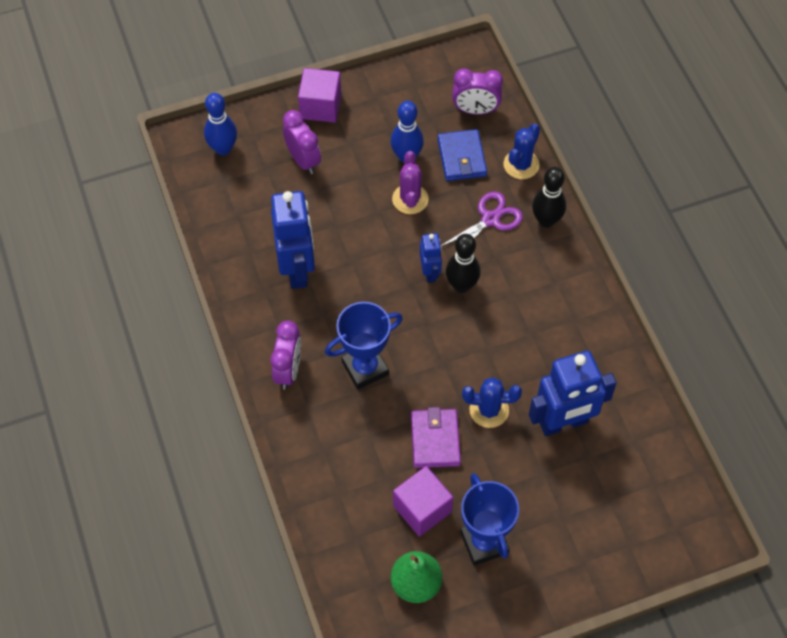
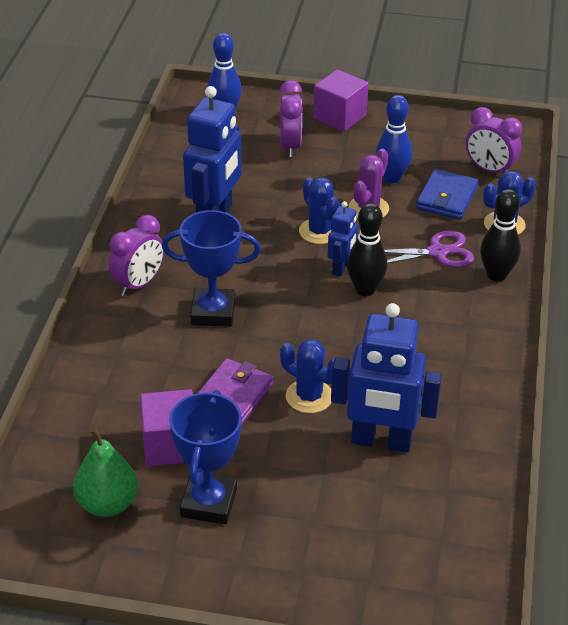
camera: 30 degrees right, 20 degrees down
(389, 243) = (319, 231): none -> blue cactus

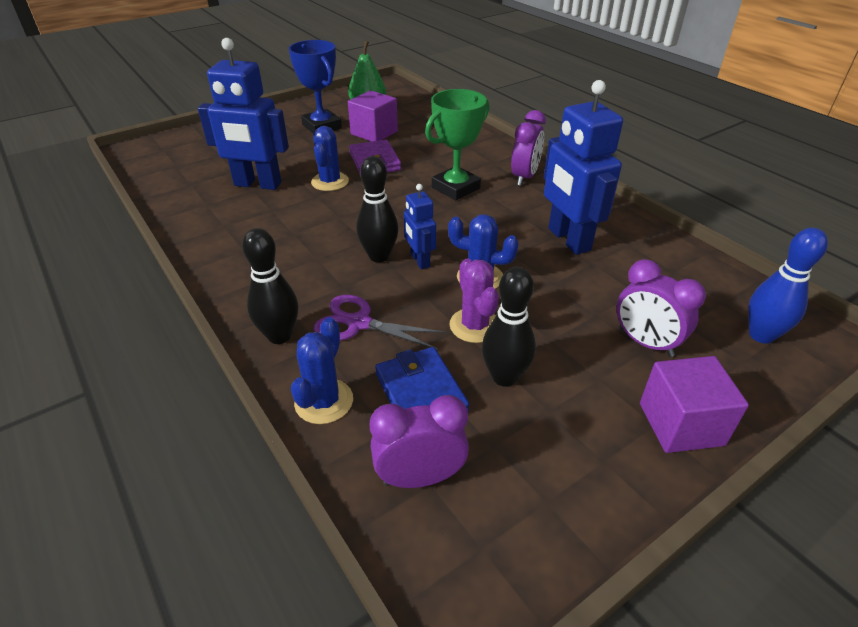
camera: 135 degrees right, 0 degrees up
(139, 284) = (524, 177): purple clock -> purple clock turned 150 degrees counterclockwise
(213, 312) = (456, 188): blue trophy -> green trophy
(309, 396) = (330, 182): blue cactus -> blue cactus turned 75 degrees counterclockwise
(381, 441) = (257, 184): blue robot -> blue robot turned 135 degrees counterclockwise
(392, 178) = (504, 377): blue bowling pin -> black bowling pin
(437, 252) = (359, 323): purple scissors -> purple scissors turned 75 degrees clockwise

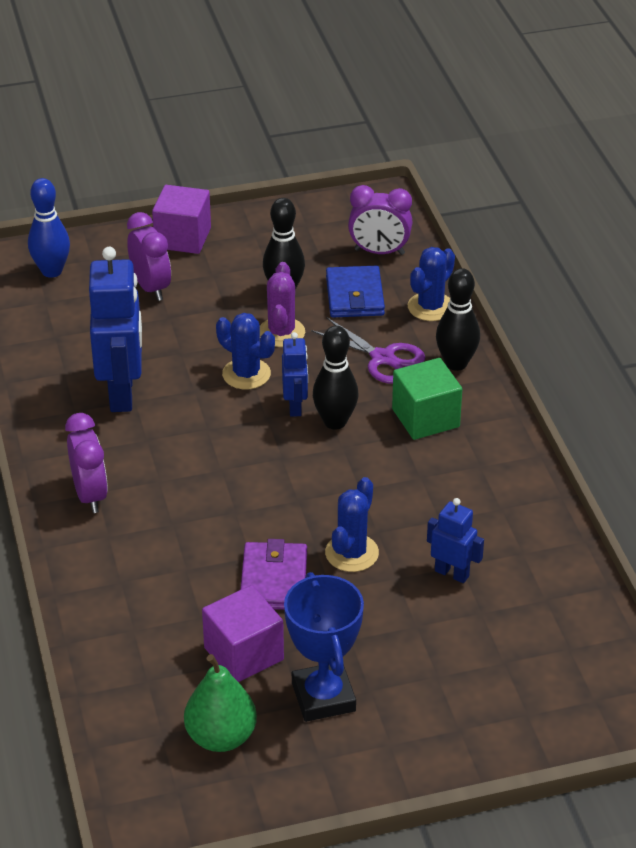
camera: 160 degrees left, 0 degrees up
(257, 184) = (452, 573): blue robot -> blue robot, size x0.52
(299, 276) = (425, 418): none -> green cube
(456, 188) = (192, 499): green trophy -> none
(524, 177) = (90, 495): purple clock -> purple clock turned 120 degrees clockwise

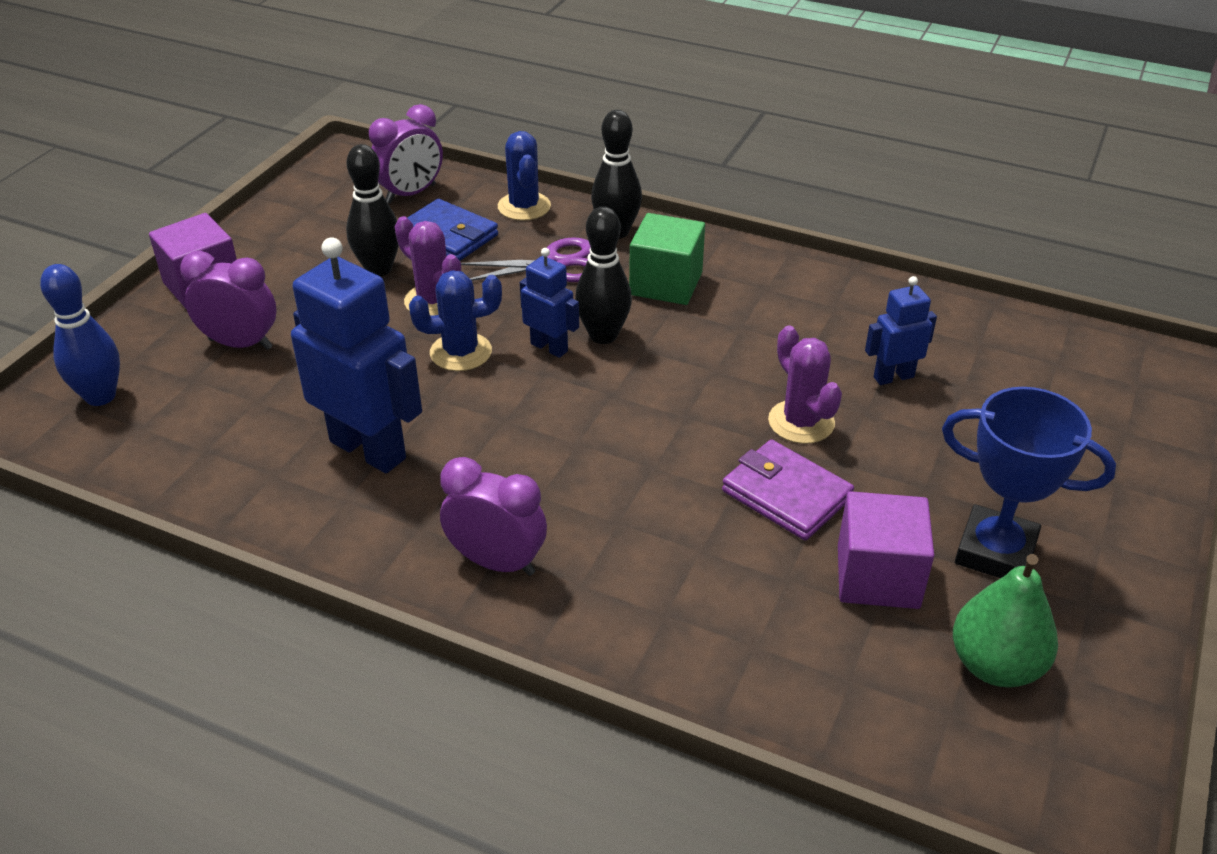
camera: 50 degrees left, 0 degrees up
(352, 553) = (801, 422): blue cactus -> purple cactus

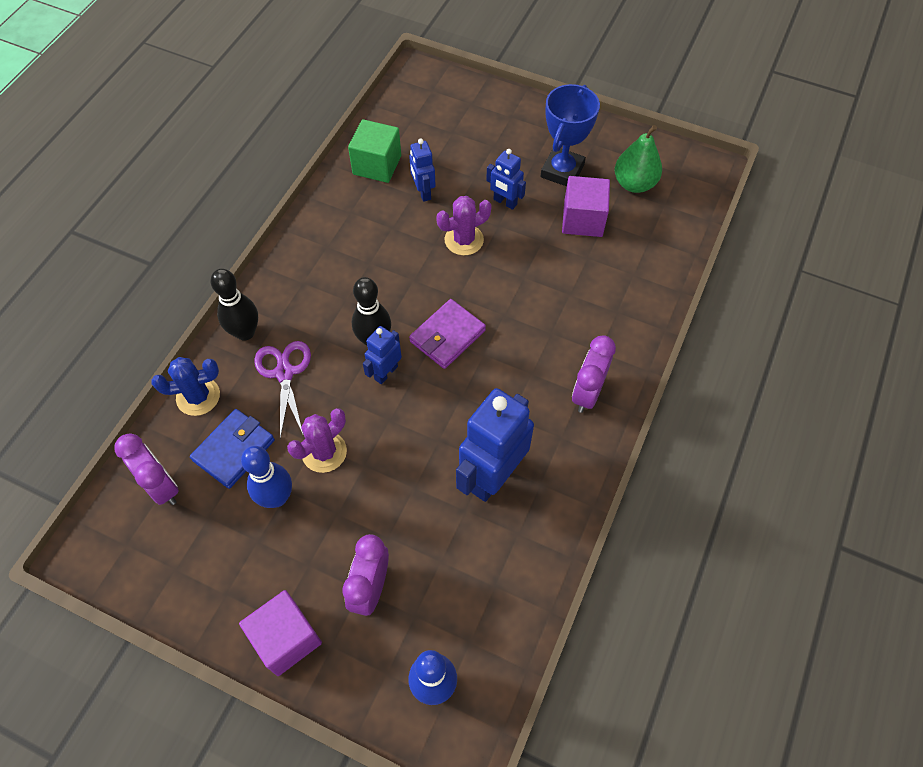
camera: 90 degrees left, 20 degrees up
(378, 269) = (276, 497): black bowling pin -> blue bowling pin
(461, 352) = (389, 428): blue cactus -> none
(666, 284) = (316, 303): green cube -> green cube (377, 165)
(786, 495) = (525, 252): purple wallet -> purple wallet (447, 336)
(895, 471) = (505, 202): none -> blue robot

